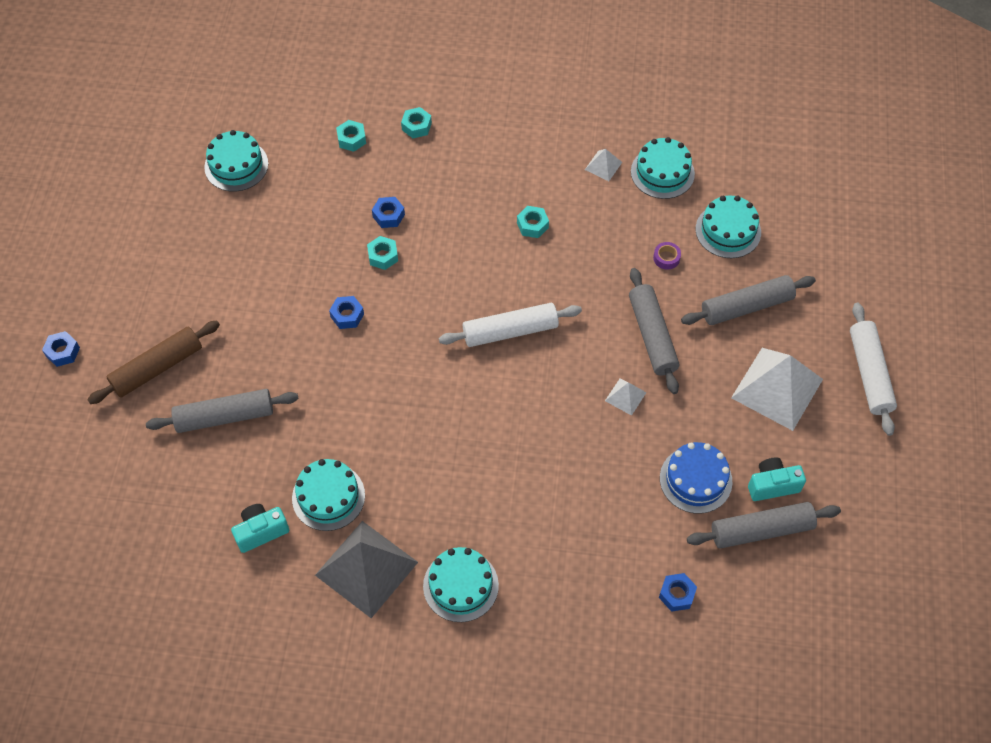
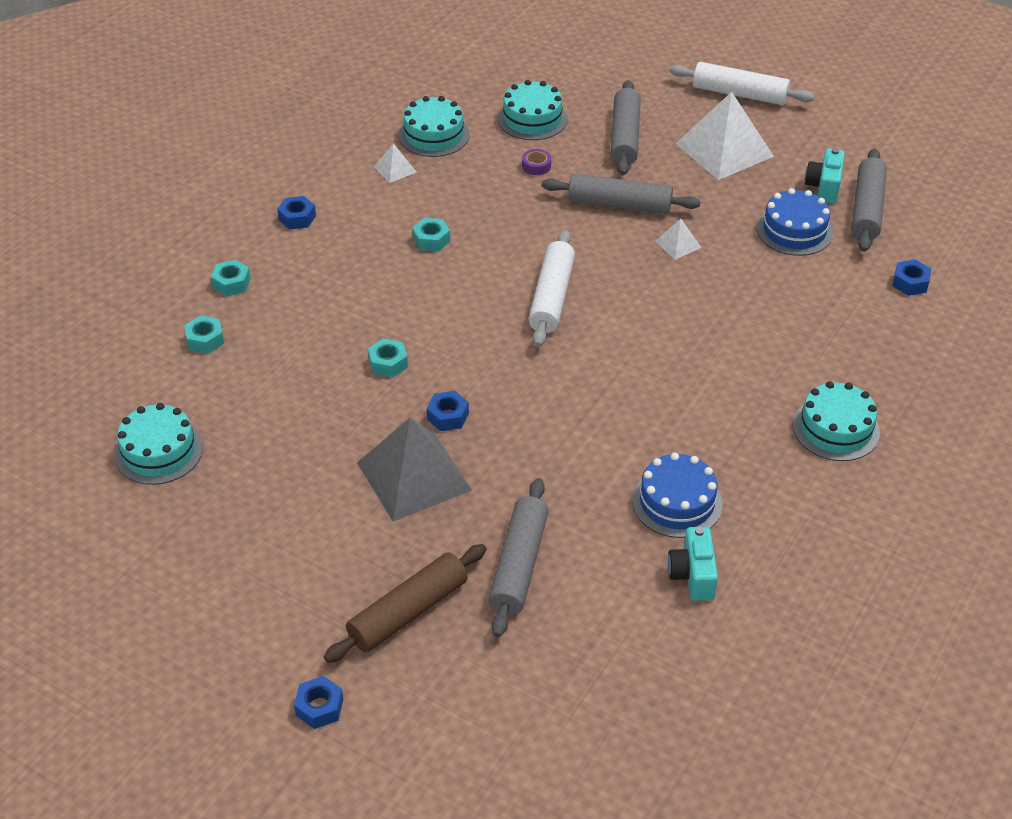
camera: 65 degrees left, 15 degrees down
(157, 367) = (408, 612): brown rolling pin -> brown rolling pin turned 60 degrees clockwise
(328, 496) = (677, 502): turquoise cake -> blue cake
(366, 568) = (782, 497): grey pyramid -> grey pyramid (414, 476)
(388, 216) = (336, 342): blue nut -> blue nut (297, 218)

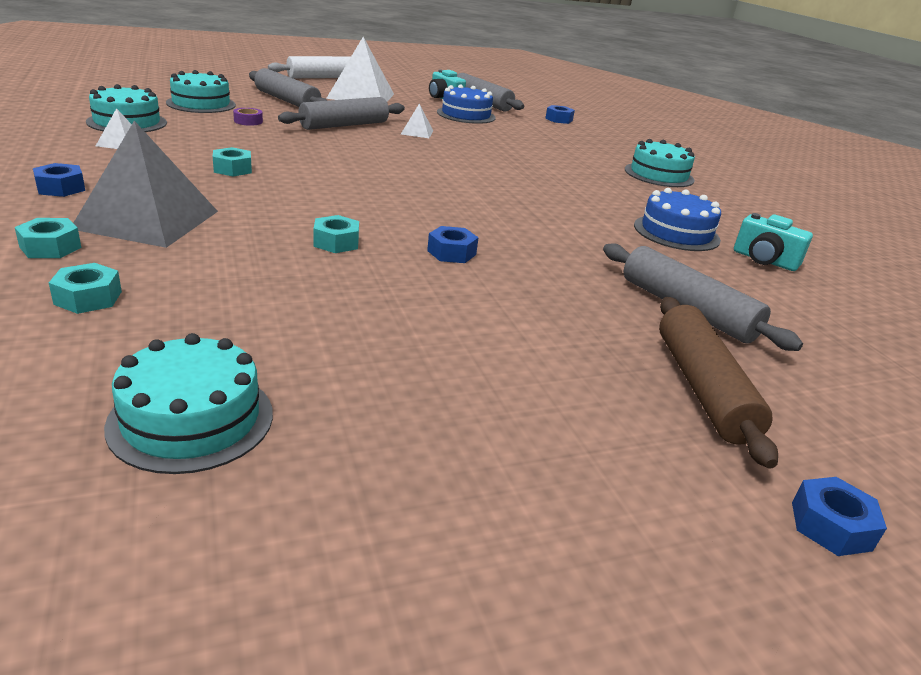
camera: 55 degrees left, 15 degrees down
(414, 476) = (505, 298): grey pyramid -> grey pyramid (147, 219)
(552, 297) = (389, 172): white rolling pin -> none

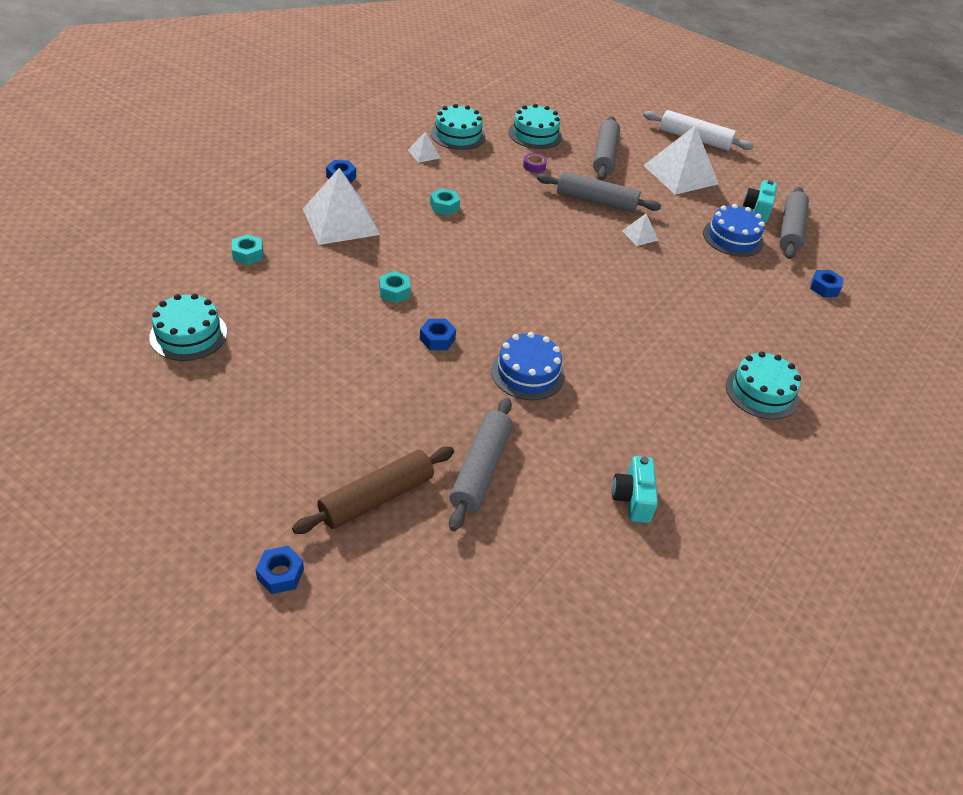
camera: 55 degrees right, 15 degrees up
(50, 247) = (279, 216): turquoise nut -> none
(147, 219) = (341, 221): grey pyramid -> white pyramid
(676, 232) = (623, 434): blue cake -> blue cake (527, 373)

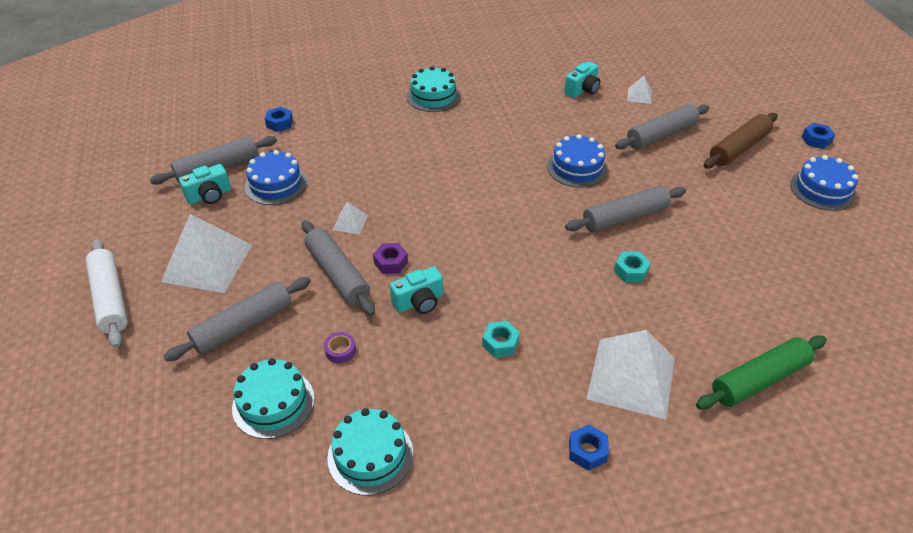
camera: 135 degrees left, 0 degrees up
(188, 334) = (845, 313): turquoise cake -> none
(247, 479) = (822, 190): none -> blue cake
(248, 254) = (759, 380): turquoise nut -> green rolling pin
(376, 498) = (738, 148): brown rolling pin -> brown rolling pin turned 45 degrees counterclockwise
(424, 154) = (448, 441): white pyramid -> white pyramid (639, 96)
(437, 339) = (625, 217): blue nut -> grey rolling pin
(523, 207) = (419, 302): none -> turquoise camera
(573, 222) = (391, 262): none -> purple nut

